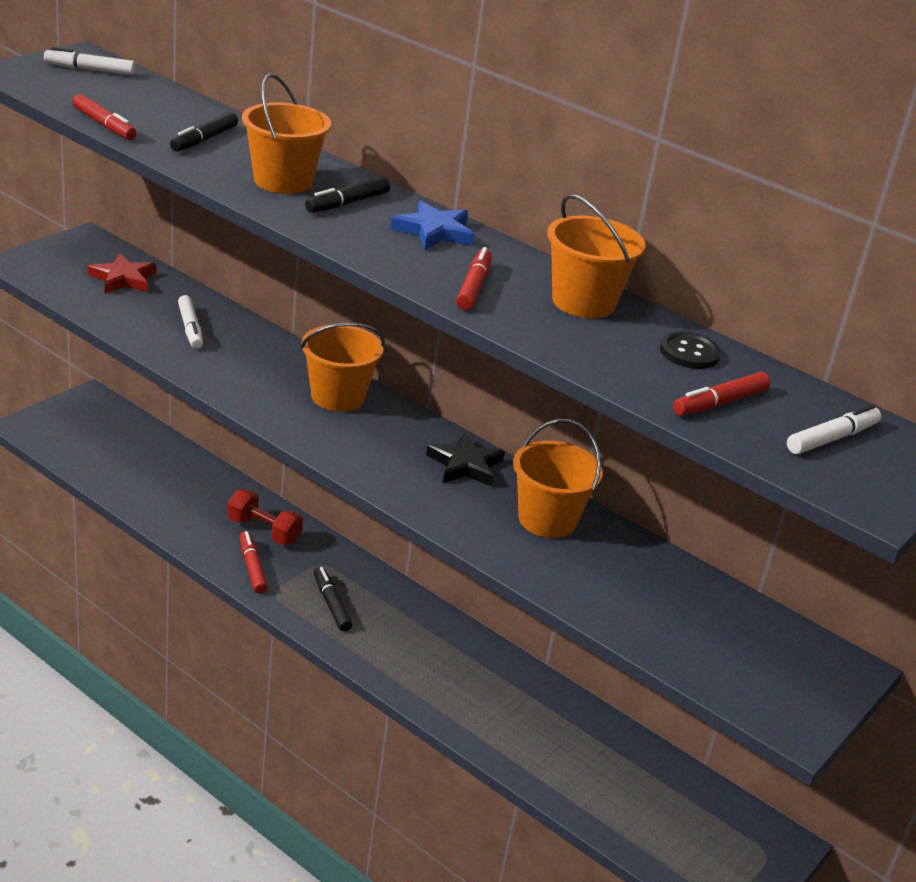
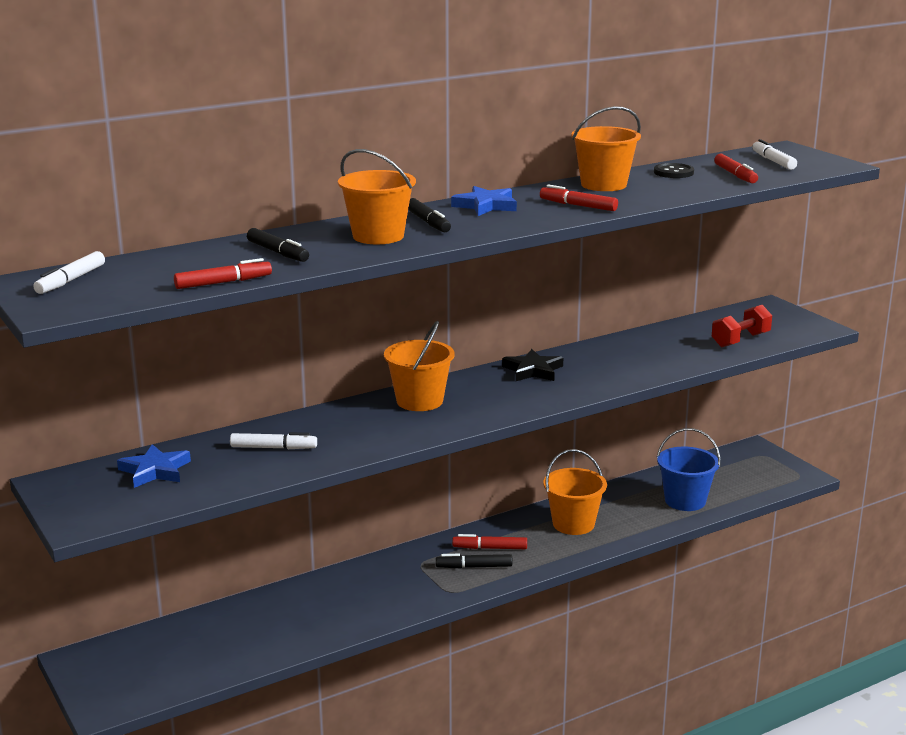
camera: 65 degrees left, 10 degrees down
(123, 279) = (155, 471): red star -> blue star
(252, 567) = (410, 598): red marker -> red marker (490, 548)
(264, 531) = (361, 585): red dumbbell -> red dumbbell (740, 340)
(547, 520) = (608, 355): orange bucket -> orange bucket (573, 524)
(578, 773) = (685, 501): none -> blue bucket

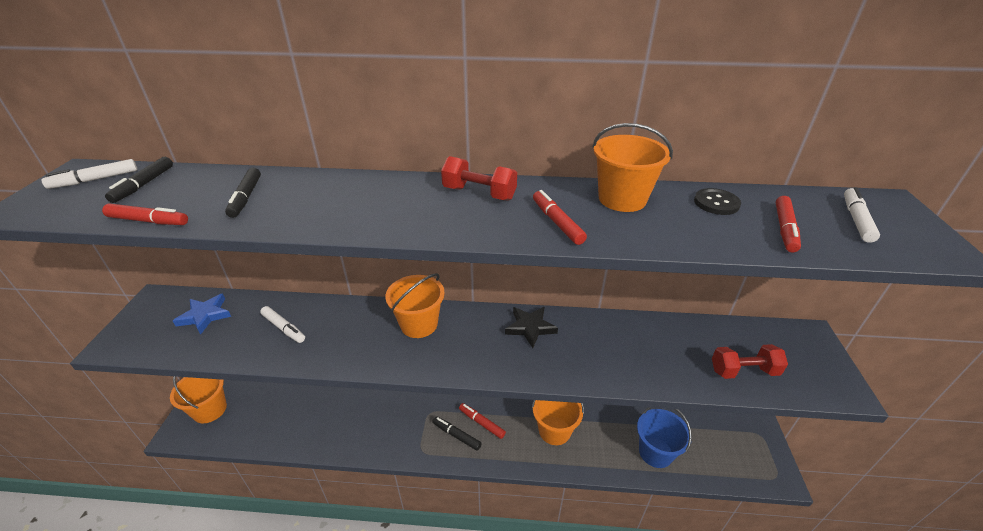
camera: 35 degrees right, 15 degrees up
(378, 236) = (339, 204): orange bucket -> orange bucket (210, 410)
(428, 222) = (402, 200): black marker -> black marker (143, 185)
(485, 206) = (479, 193): blue star -> red dumbbell

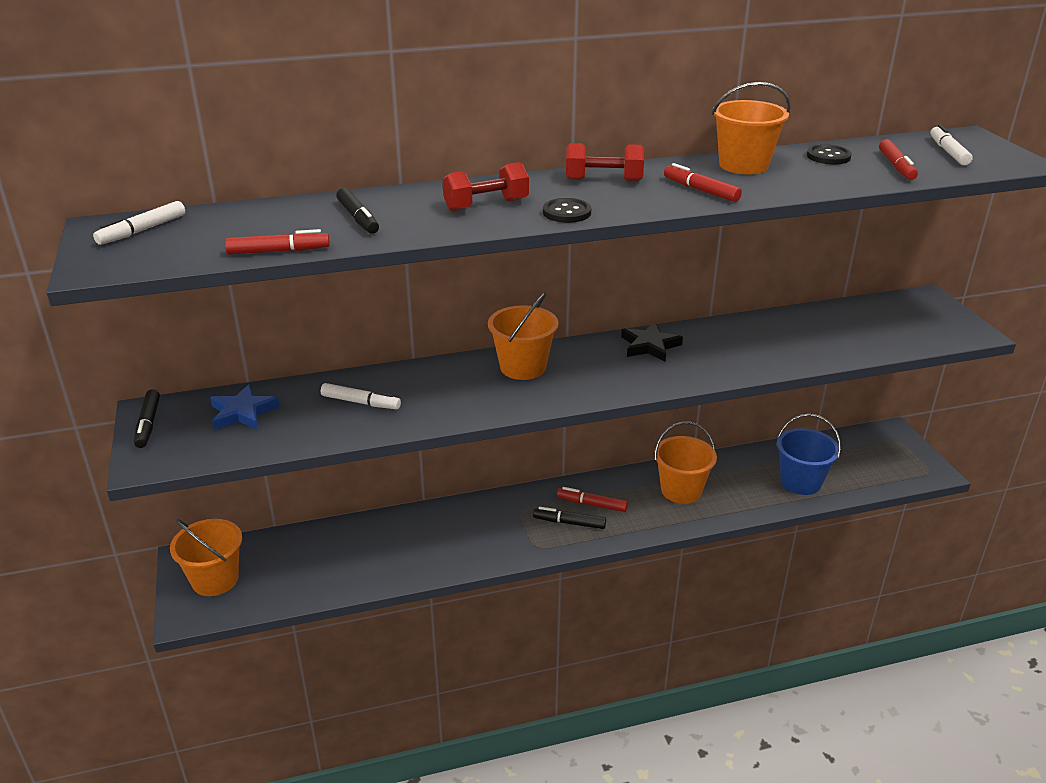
camera: 20 degrees left, 5 degrees down
(143, 185) = (215, 226): black marker -> black marker (148, 424)
(412, 225) = (567, 212): none -> black button
(743, 371) = (880, 337): red dumbbell -> red dumbbell (486, 205)

